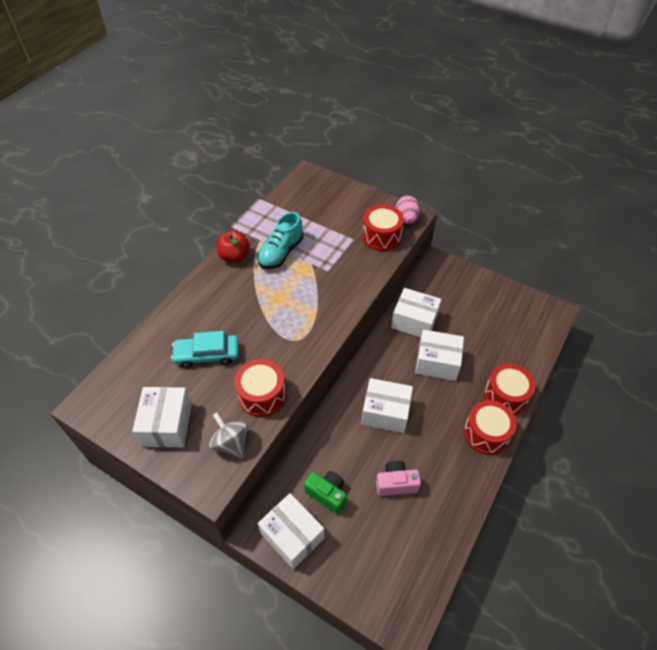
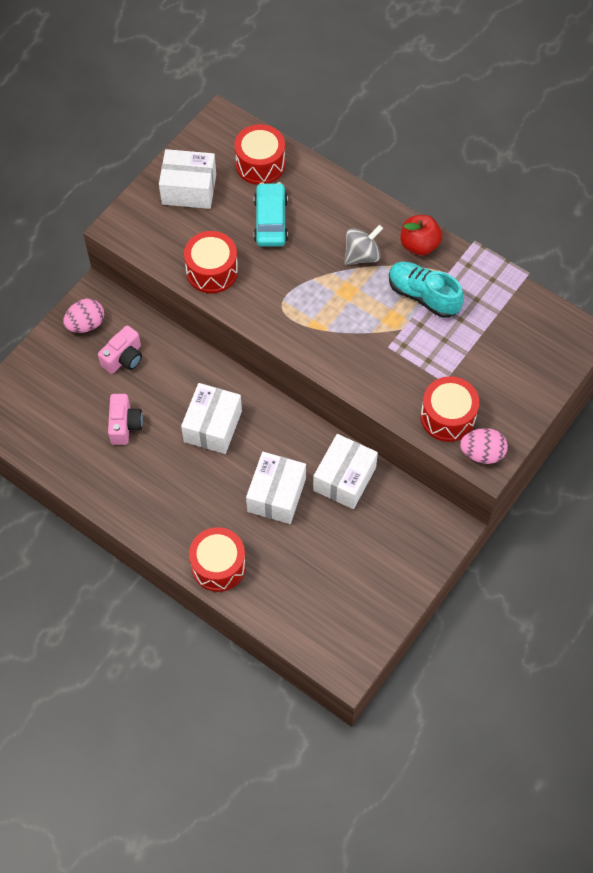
camera: 95 degrees right, 10 degrees up
(231, 443) = (160, 244): grey spinning top -> grey spinning top (362, 255)
(292, 536) = (86, 324): white box -> pink egg
(327, 494) = (124, 358): green camera -> pink camera
(486, 433) = (170, 531): red drum -> red drum (260, 164)

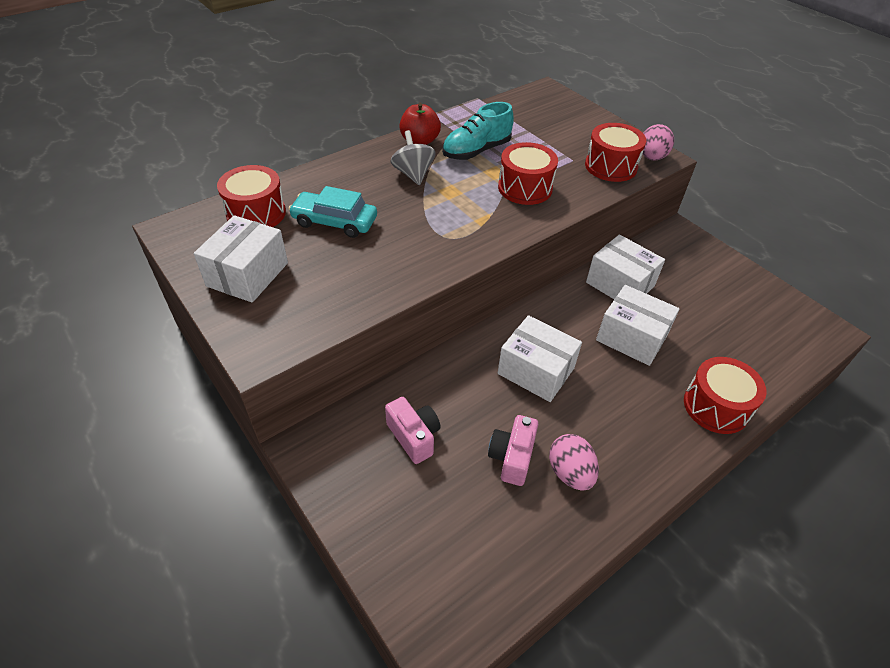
camera: 75 degrees left, 15 degrees down
(86, 324) = (345, 468): pink egg -> pink egg (570, 473)
(125, 425) = (512, 457): pink camera -> pink camera turned 90 degrees counterclockwise
(212, 271) = (375, 280): red drum -> red drum (525, 188)

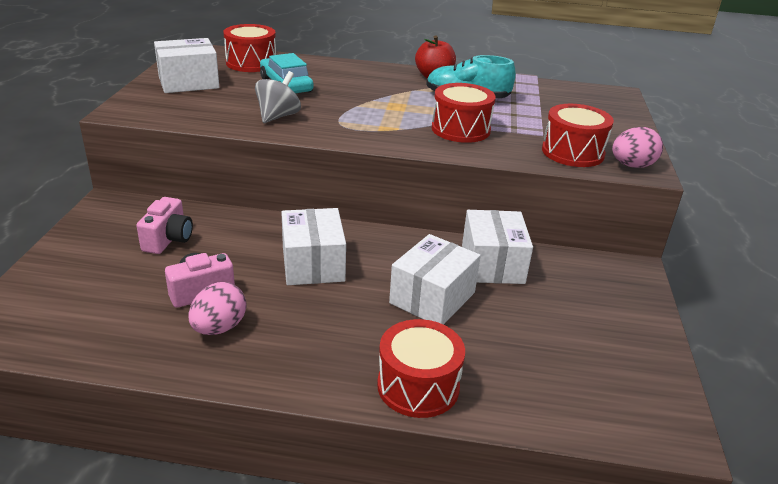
camera: 45 degrees right, 15 degrees down
(413, 174) = (390, 88): grey spinning top -> grey spinning top (278, 116)
(631, 337) = (432, 298): white box -> white box turned 45 degrees clockwise

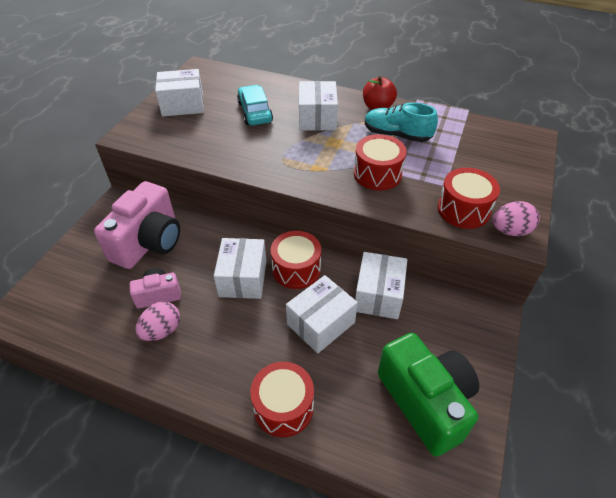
camera: 15 degrees right, 15 degrees up
(168, 239) = (149, 242): pink camera -> pink camera, size x1.92
(251, 63) = (236, 84): red drum -> red drum (296, 269)
(278, 116) = (237, 148): grey spinning top -> none
(366, 87) = (317, 118): none -> white box
(593, 357) = (425, 401): none -> green camera

